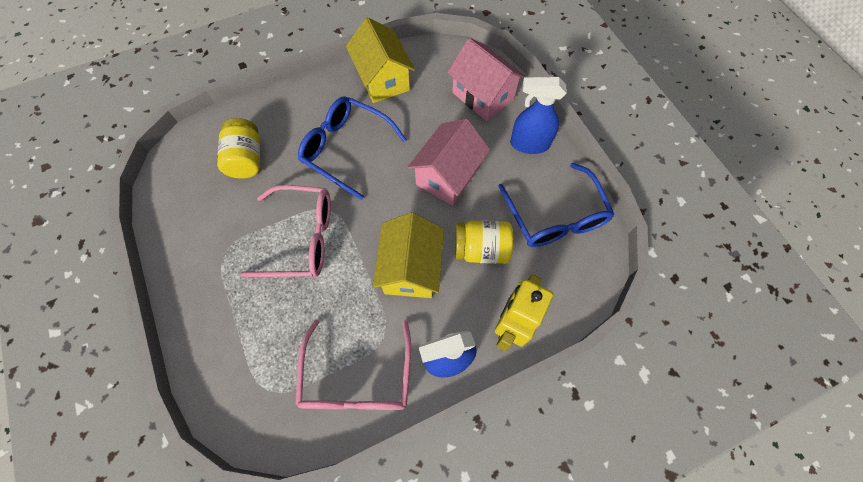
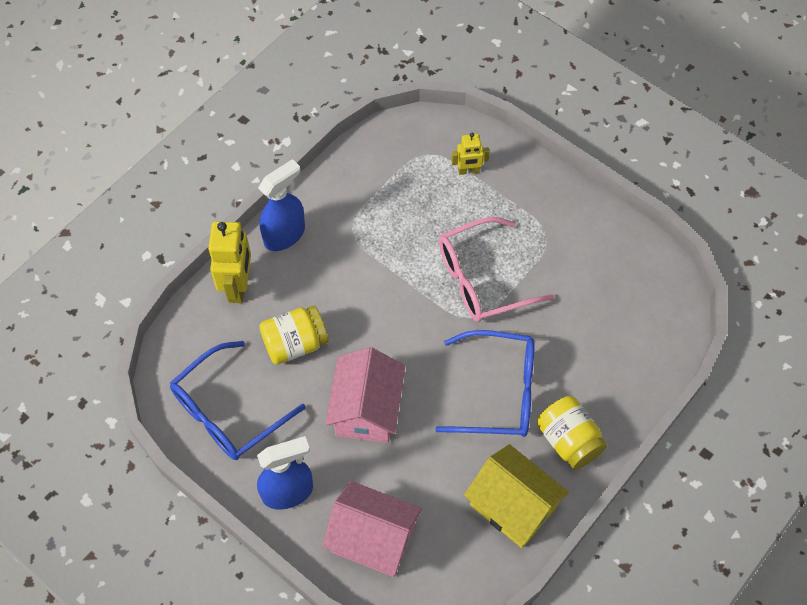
camera: 155 degrees right, 5 degrees down
(243, 351) = (468, 171): none -> yellow robot
(246, 159) = (598, 333): yellow jar -> yellow jar (568, 440)
(357, 378) = (357, 191): pink glasses -> none
(410, 268) = (357, 296): yellow house -> none
(555, 217) = (228, 412): blue glasses -> blue glasses turned 90 degrees counterclockwise

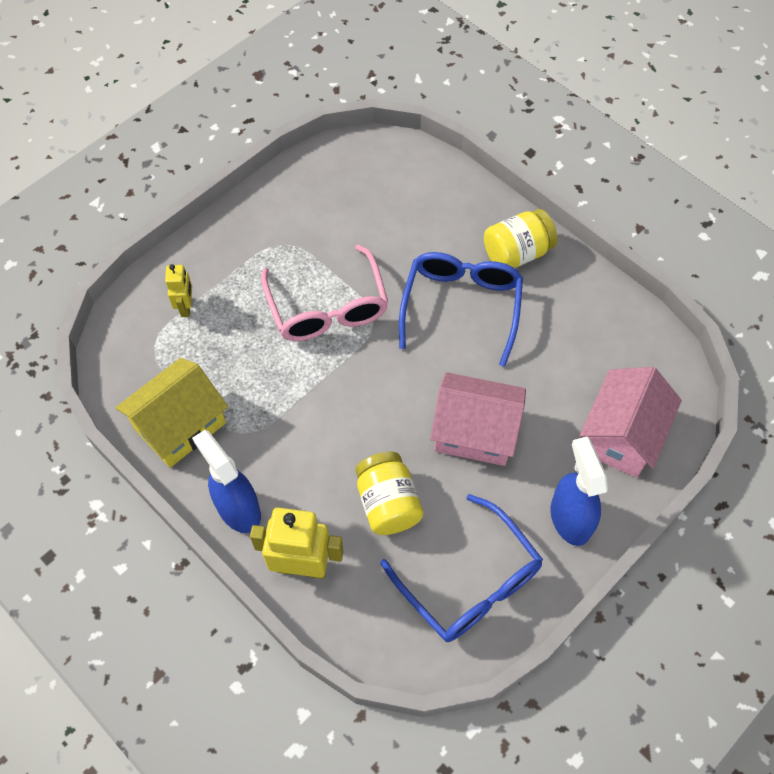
camera: 85 degrees left, 0 degrees up
(513, 506) = (584, 307): yellow house -> yellow house (180, 426)

